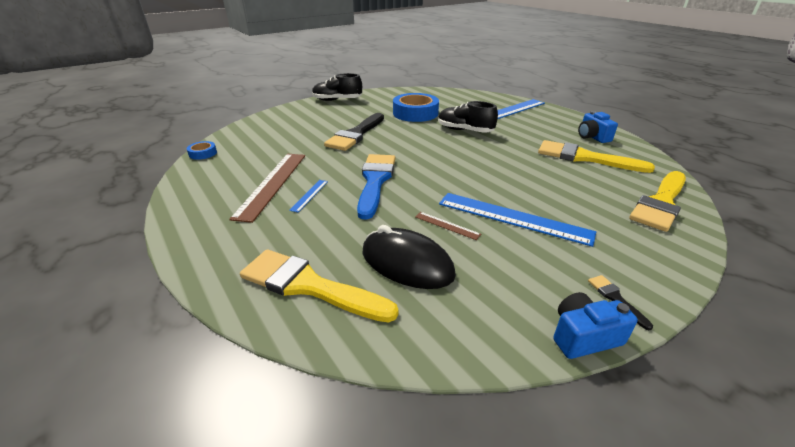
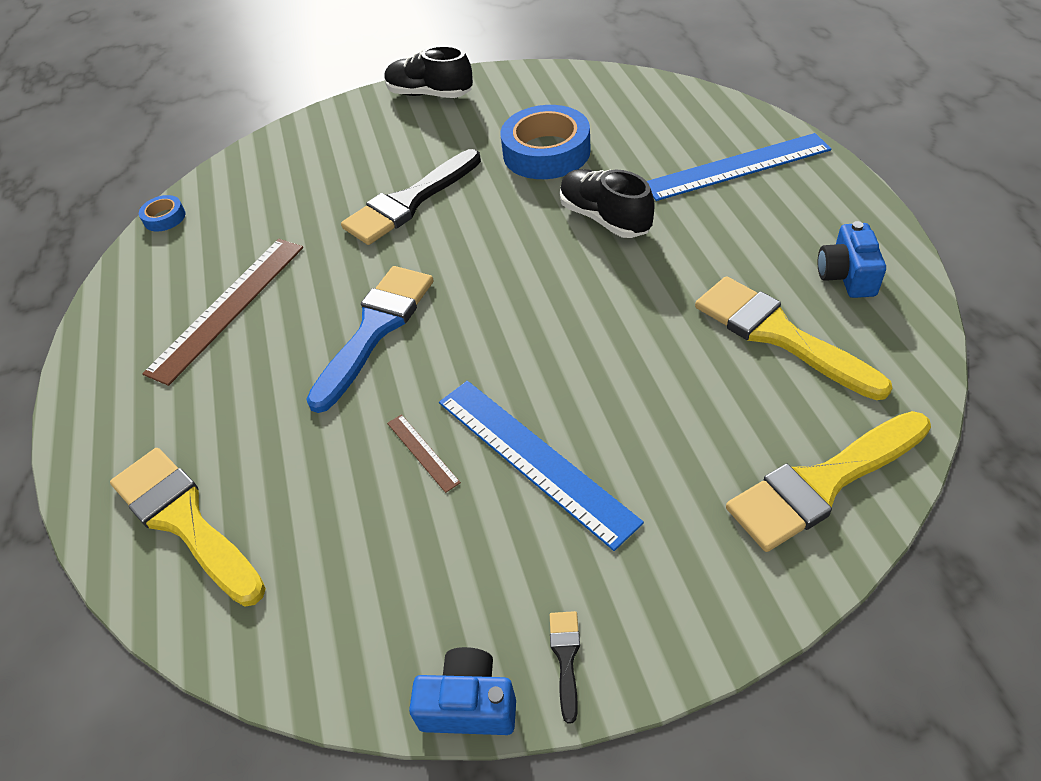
camera: 25 degrees right, 15 degrees up
(309, 195) = (266, 343): blue ruler -> none
(407, 263) = (323, 513): black mouse -> none

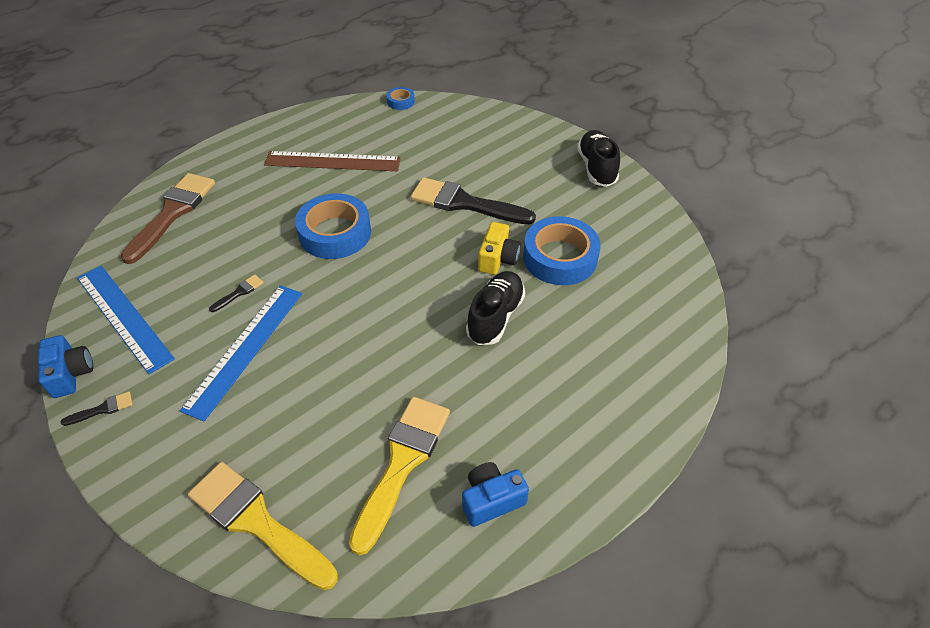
camera: 60 degrees right, 0 degrees up
(184, 520) = (172, 213): yellow brush -> brown brush
(375, 329) = (335, 233): blue brush -> blue tape
(422, 452) = (239, 292): brown ruler -> black brush
(518, 197) = (498, 259): none -> yellow camera
(737, 167) = (605, 388): blue ruler -> blue ruler (124, 317)

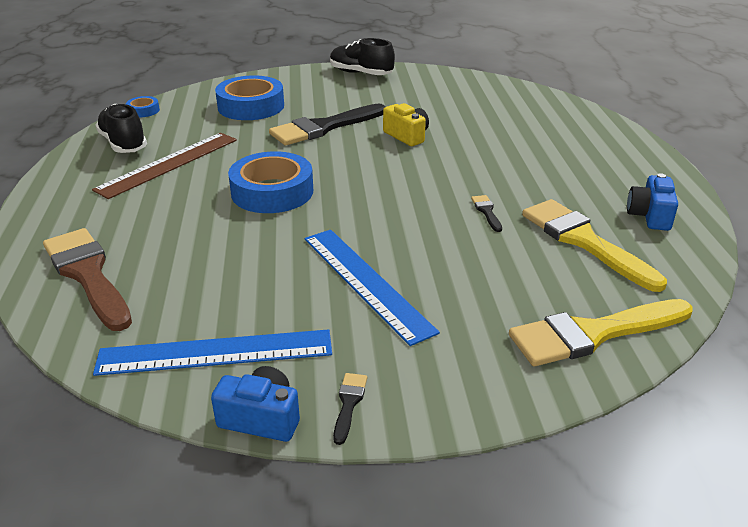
camera: 55 degrees left, 15 degrees down
(239, 292) = (281, 265): black brush -> black brush (486, 212)
(495, 317) = (468, 157): black shoe -> black shoe (124, 144)
(560, 257) = (436, 115): blue tape -> blue tape (251, 106)

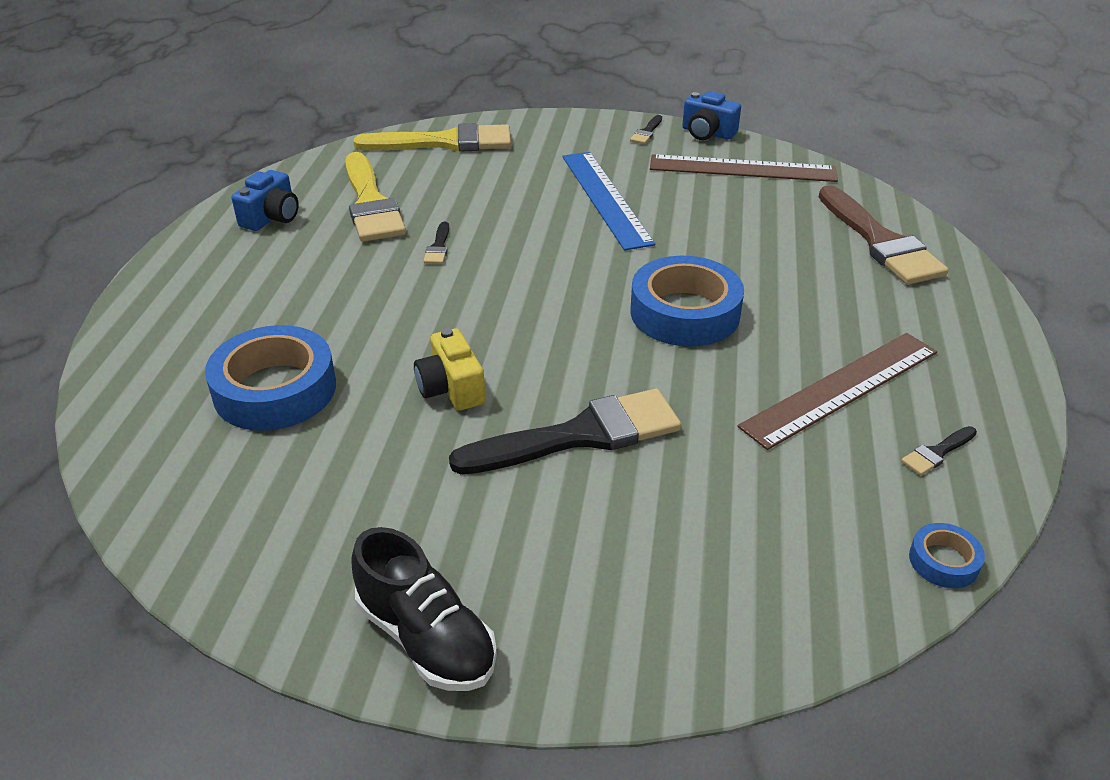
camera: 165 degrees left, 5 degrees up
(124, 144) = (937, 453): black shoe -> black brush
(215, 352) = (742, 169): blue ruler -> brown ruler
(251, 106) = (711, 533): blue tape -> blue tape (275, 389)

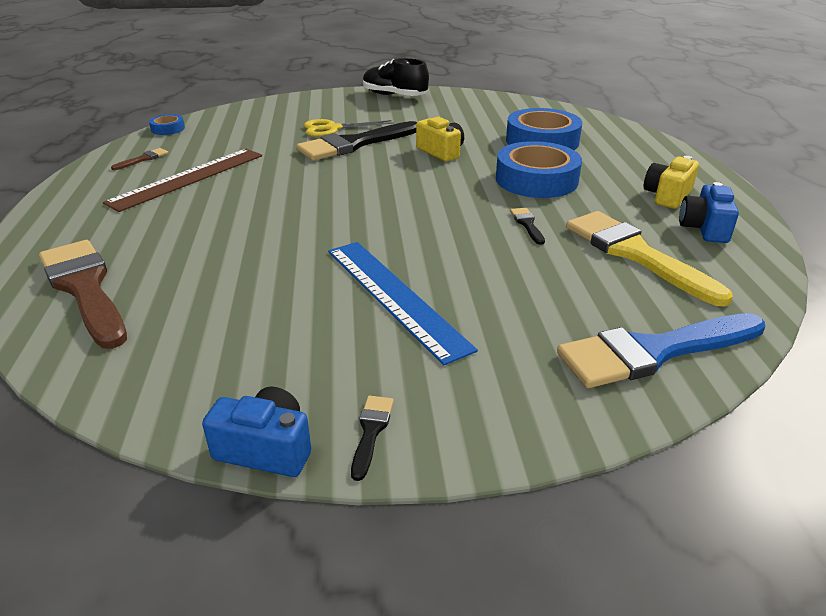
camera: 165 degrees right, 5 degrees down
(247, 259) = (667, 196): none -> yellow camera
(445, 142) = (653, 351): yellow brush -> blue brush
(608, 497) = (332, 129): none -> yellow scissors
(685, 313) = (296, 205): blue tape -> blue tape (536, 180)
(742, 169) = (219, 372): brown ruler -> none
(937, 453) = (143, 159): black brush -> brown brush

